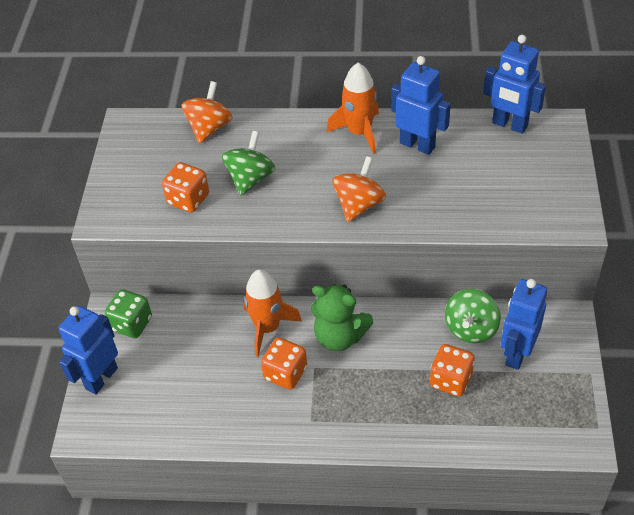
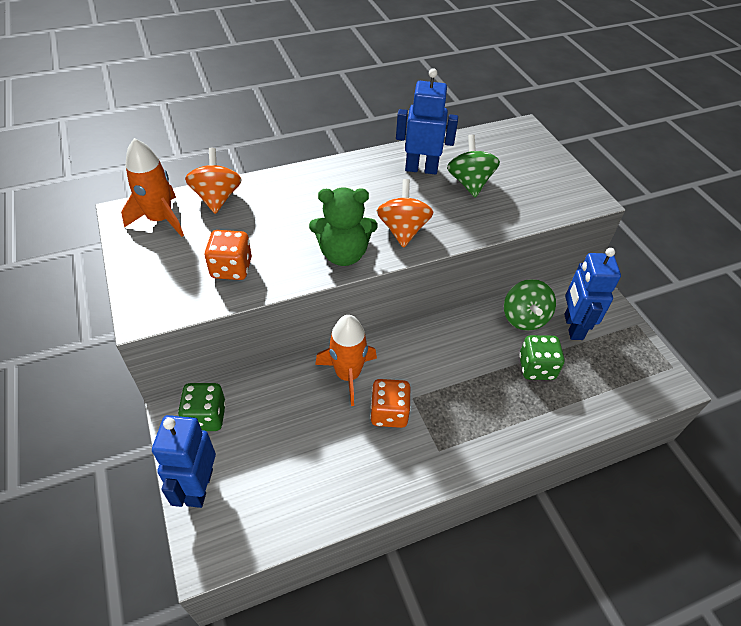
camera: 30 degrees left, 0 degrees up
(250, 179) = (285, 233): green spinning top -> green spinning top (469, 183)
(339, 336) = (419, 361): green teddy bear -> green teddy bear (343, 254)
(359, 132) = (364, 170): orange rocket -> orange rocket (160, 219)
(451, 380) = (536, 367): orange dice -> green dice
(509, 125) = (485, 137): blue robot -> none

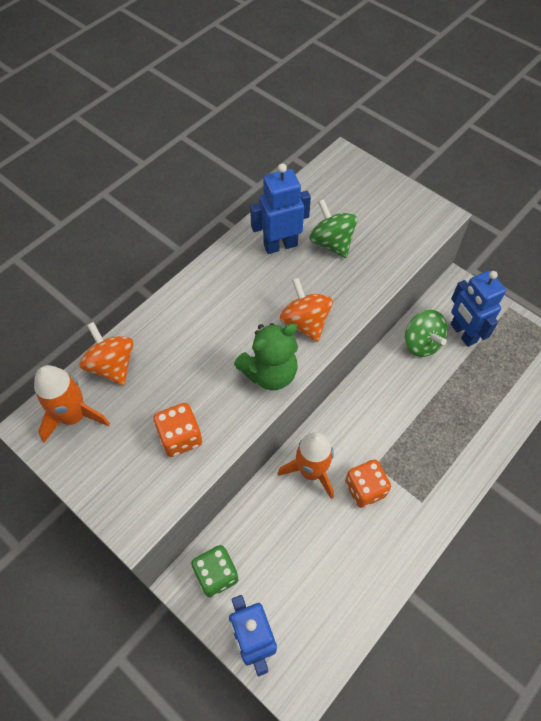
camera: 25 degrees left, 10 degrees up
(536, 367) = (455, 387): green dice -> none

